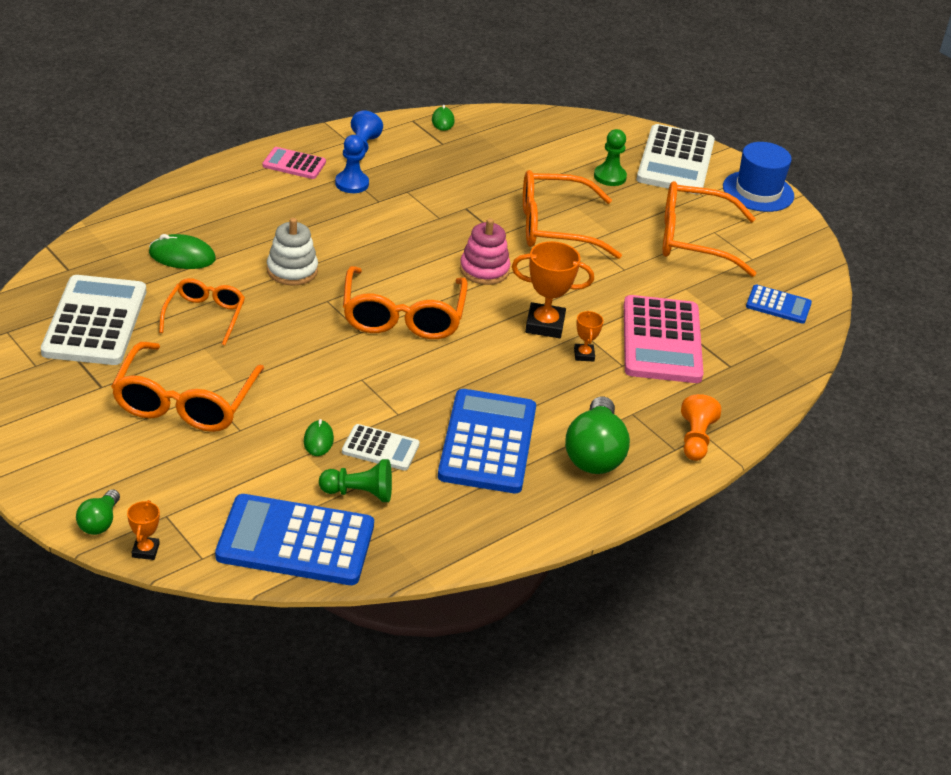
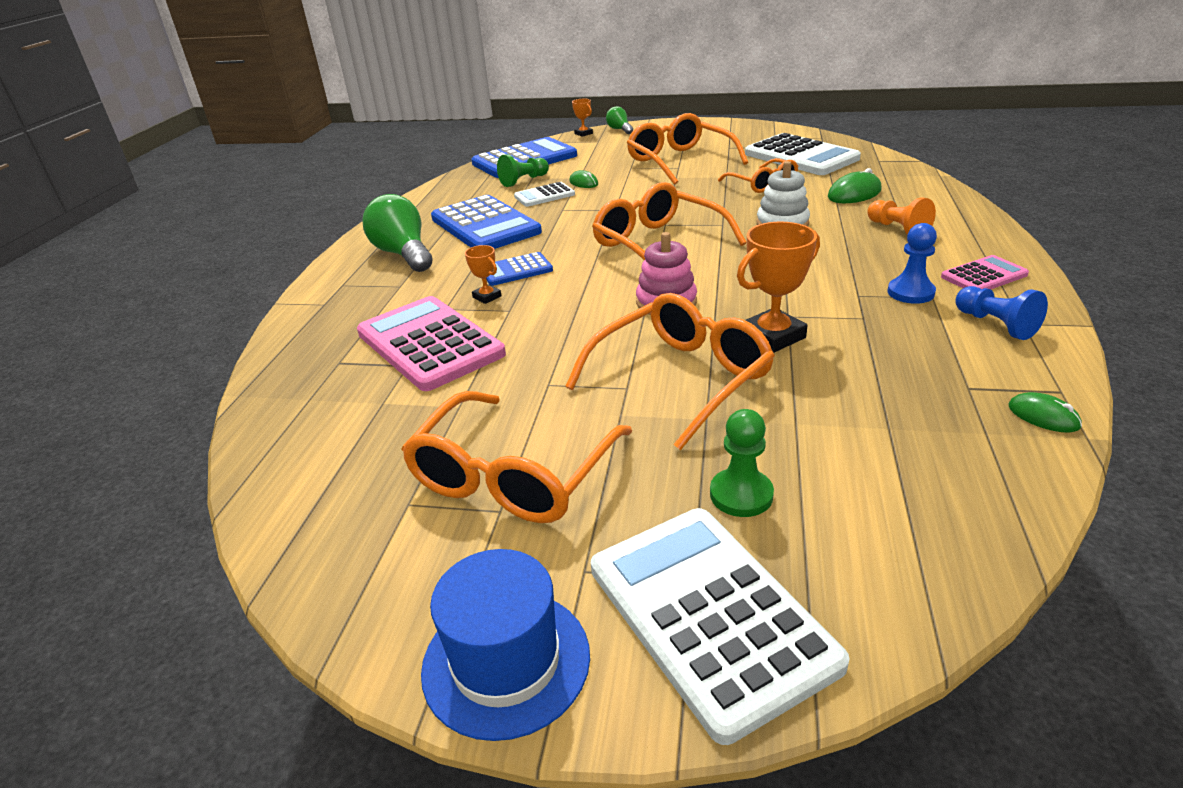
camera: 145 degrees right, 5 degrees down
(545, 325) = (549, 297): orange trophy -> orange trophy (773, 336)
(693, 240) = (513, 475): orange glasses -> orange glasses turned 150 degrees clockwise
(695, 439) = (329, 297): orange pawn -> orange pawn (897, 229)
(778, 305) = (324, 458): blue calculator -> blue calculator (516, 270)

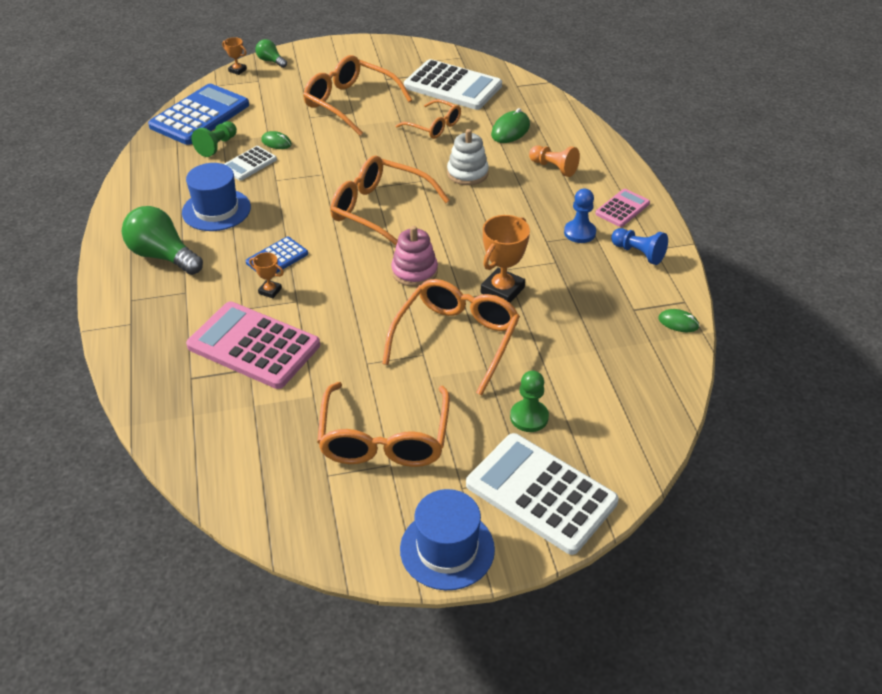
camera: 25 degrees left, 10 degrees up
(485, 225) = (216, 210): blue calculator -> blue hat

